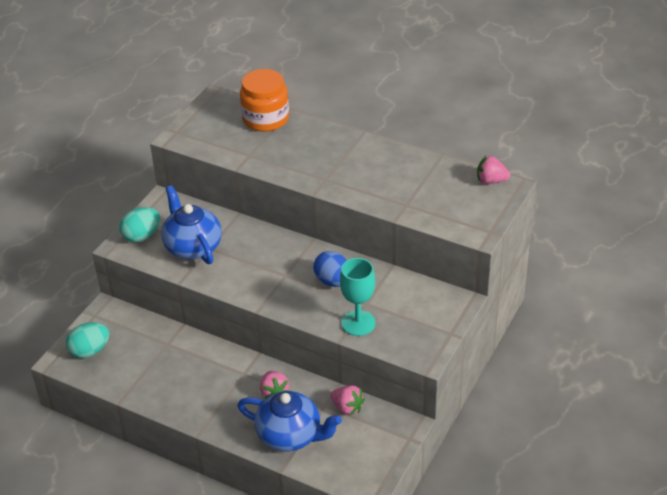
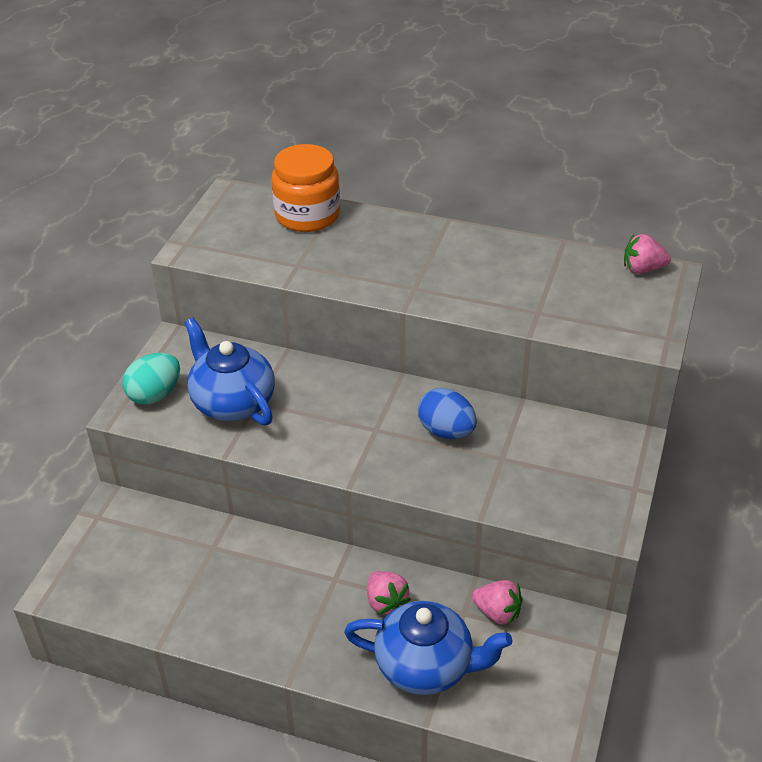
camera: 10 degrees left, 0 degrees up
(90, 351) = (100, 571): turquoise egg -> none
(358, 323) = (499, 488): turquoise goblet -> none

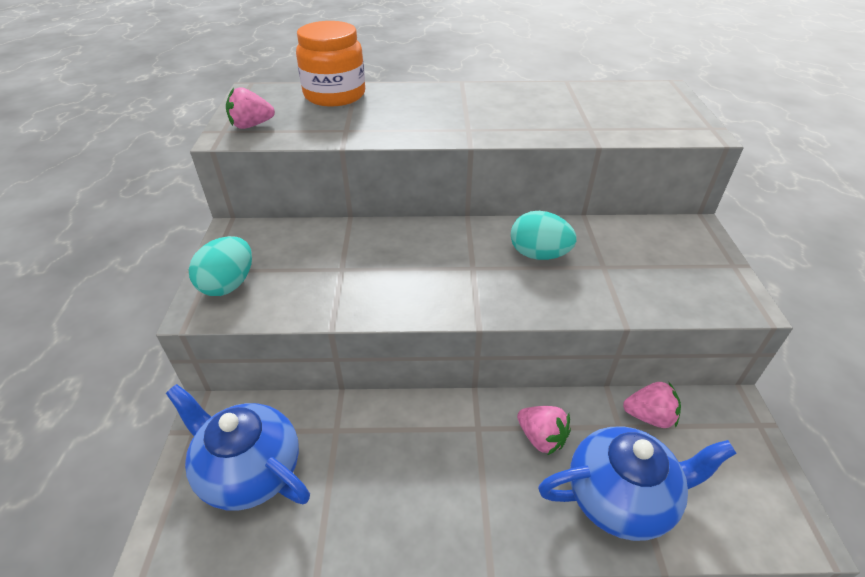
camera: 20 degrees left, 0 degrees up
(232, 402) = (316, 274): blue teapot -> blue teapot (249, 470)
(446, 431) = (538, 255): blue egg -> turquoise egg
(642, 269) = (644, 88): pink strawberry -> pink strawberry (251, 125)

